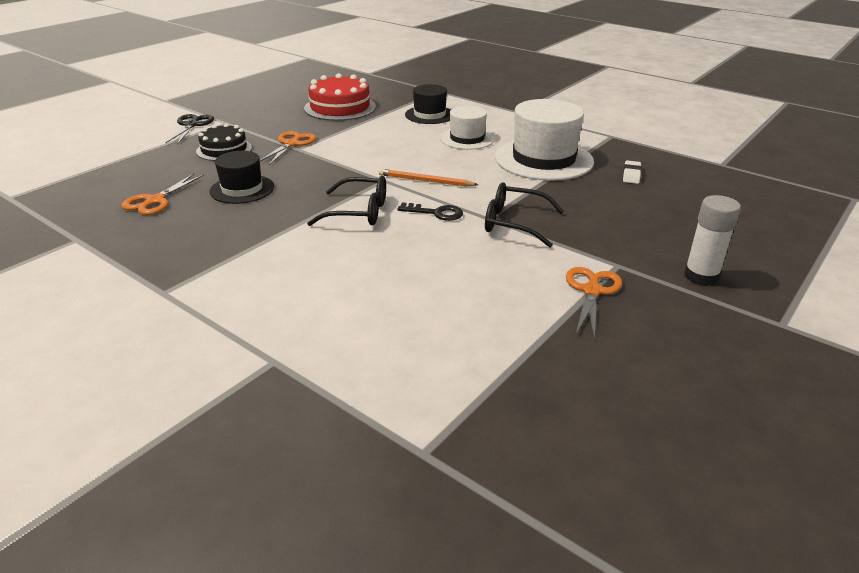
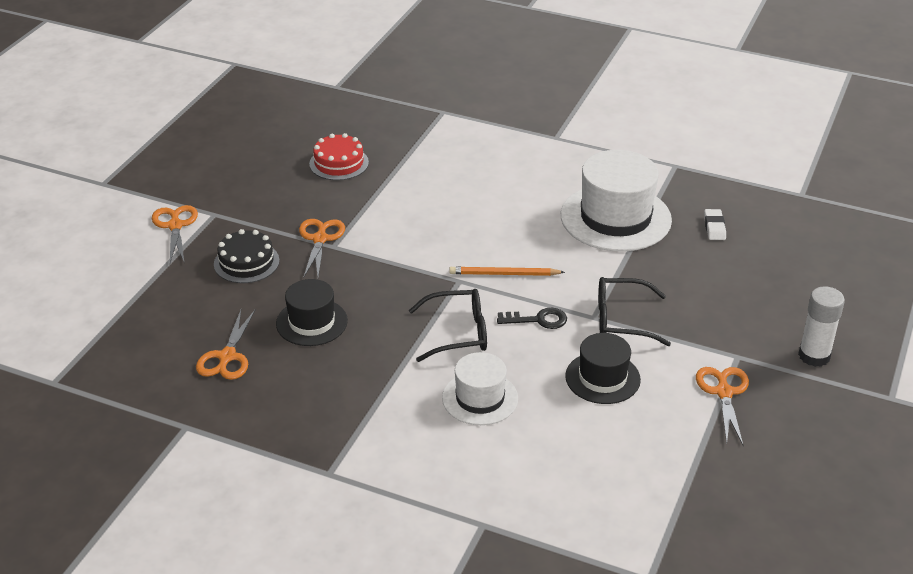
camera: 15 degrees left, 5 degrees up
(192, 125) = (175, 225): black scissors -> orange scissors
(340, 107) = (339, 163): red cake -> red cake, size x0.66
(429, 115) = (455, 160): black hat -> black hat (602, 378)
(467, 139) = (518, 197): white hat -> white hat (480, 398)

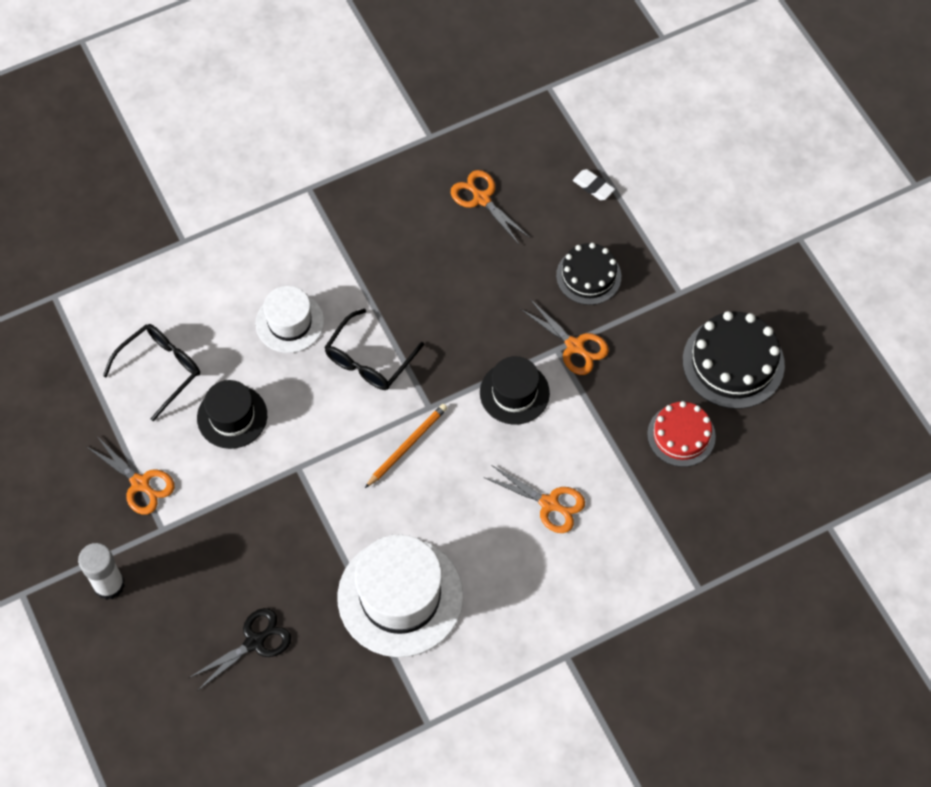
camera: 130 degrees right, 25 degrees up
(175, 225) = (686, 256): orange scissors -> orange scissors (549, 504)
(251, 167) = (733, 362): none -> black cake
(311, 322) = (472, 273): black hat -> black hat (514, 393)
(538, 320) = (332, 426): black key -> none
(623, 320) = (275, 485): black glasses -> black glasses (159, 370)
(714, 227) = (313, 667): white eraser -> white eraser (593, 187)
(739, 261) = (255, 642): none -> black scissors

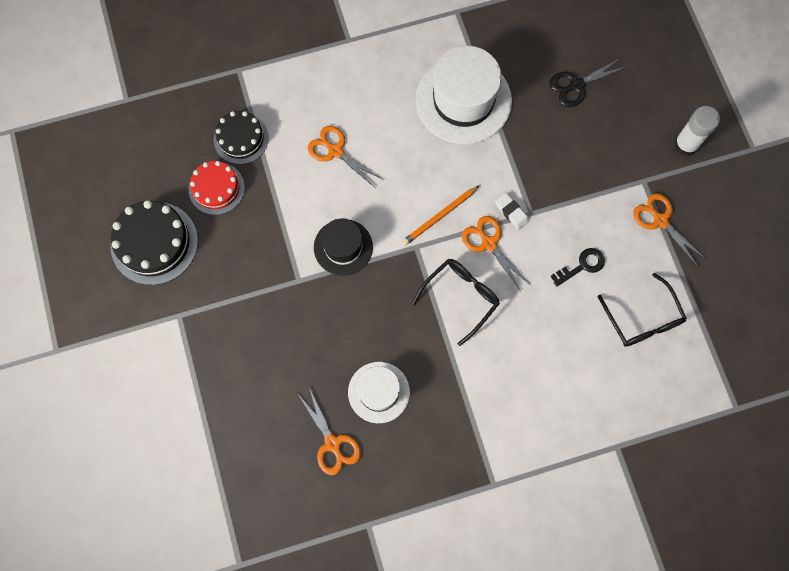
camera: 170 degrees left, 10 degrees up
(159, 370) = (642, 318): black glasses -> black glasses turned 75 degrees counterclockwise
(232, 416) = (582, 266): black hat -> black key
(289, 322) = (525, 345): white hat -> white hat (378, 392)
(575, 346) = (282, 280): orange scissors -> orange scissors (488, 243)
(588, 276) = (254, 345): black cake -> black cake (241, 139)
(593, 187) = (225, 438): white eraser -> white eraser (511, 212)

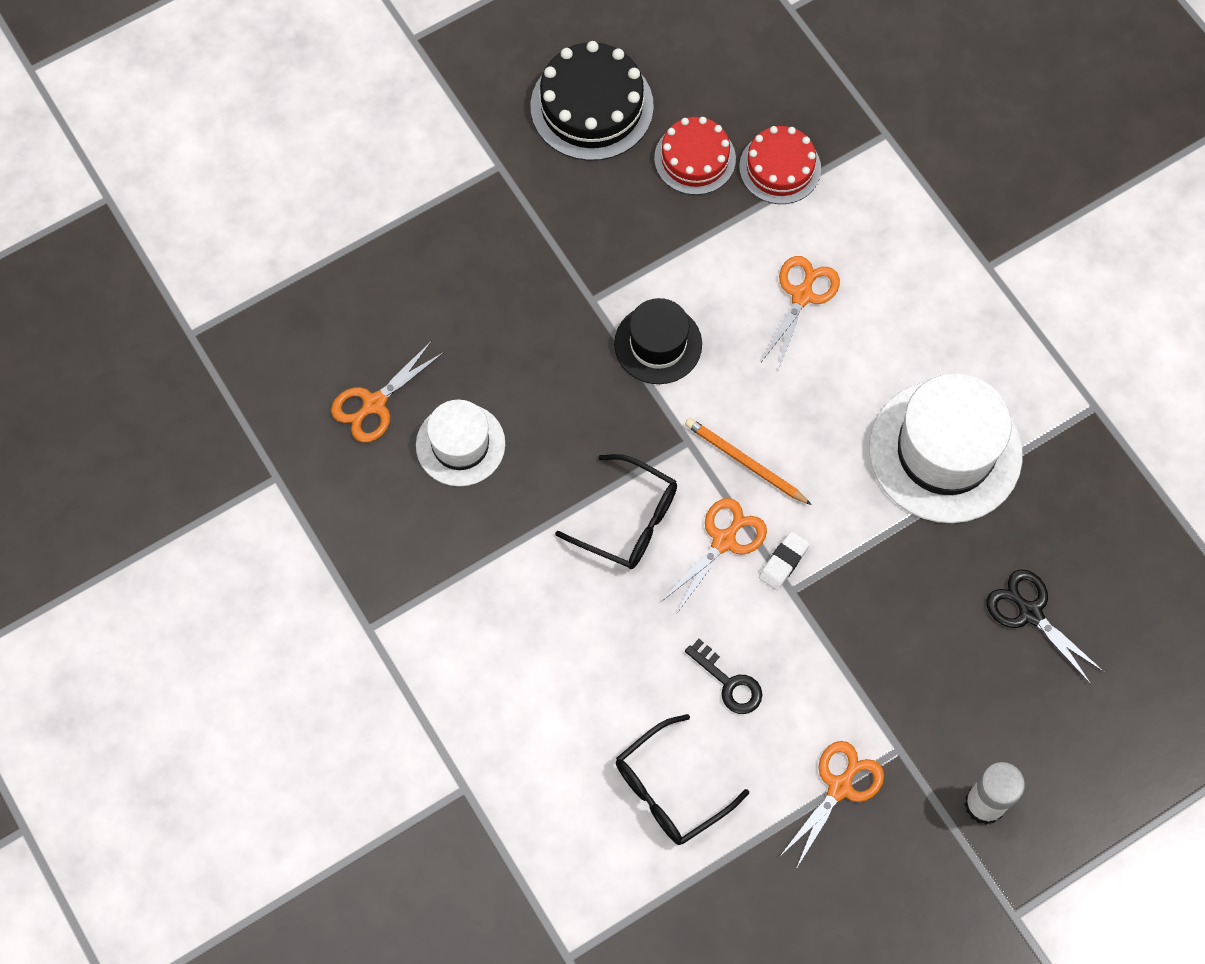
camera: 75 degrees right, 5 degrees down
(241, 139) = (780, 168): black cake -> red cake

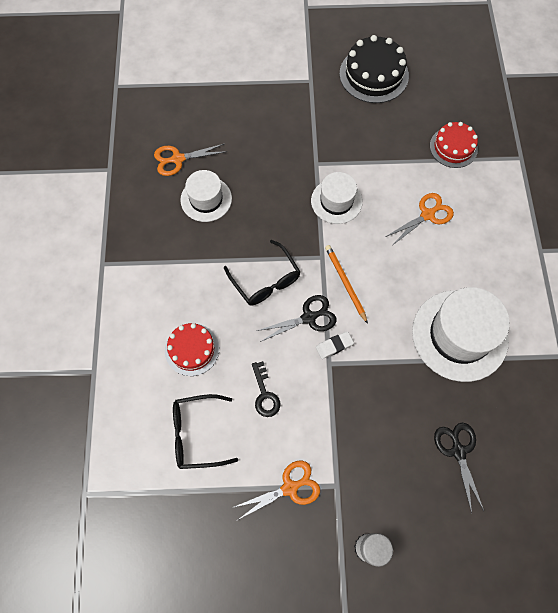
camera: 30 degrees right, 0 degrees up
(658, 344) = (336, 201): black hat -> white hat
(695, 158) = (411, 122): red cake -> red cake (192, 349)
(724, 540) = (309, 317): orange scissors -> black scissors

